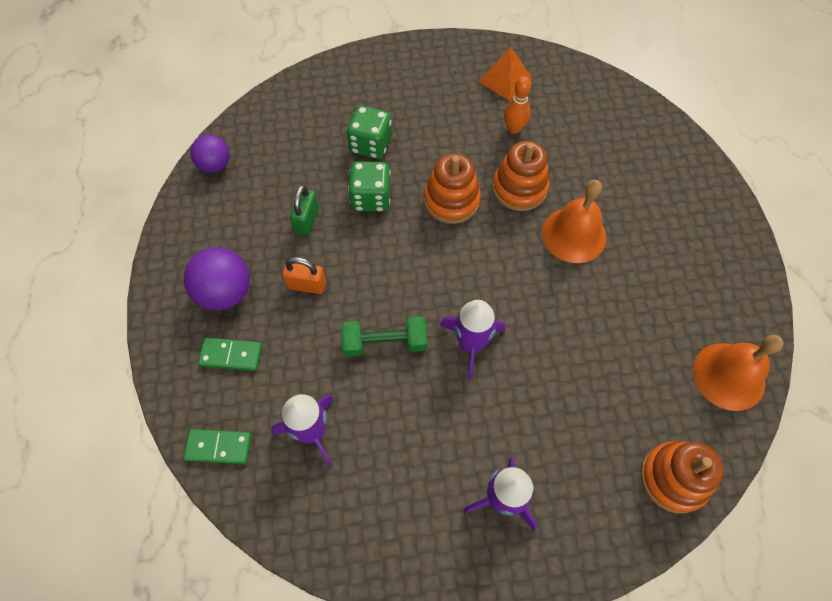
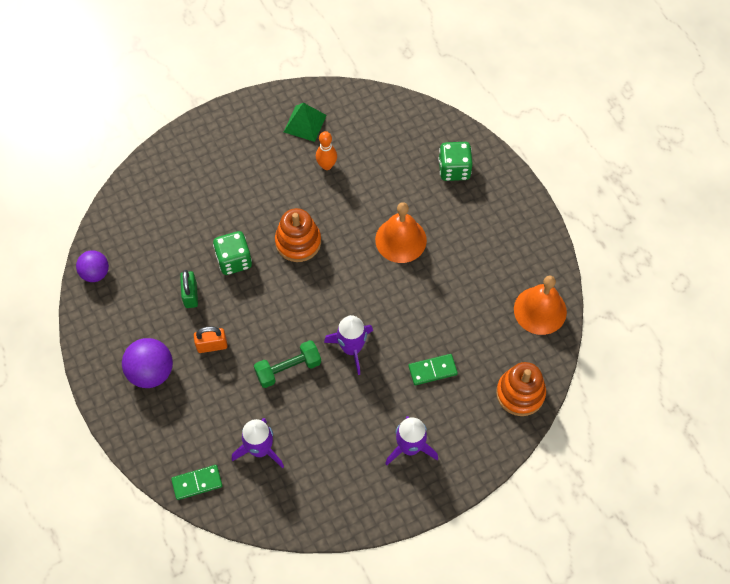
camera: 20 degrees left, 0 degrees up
(231, 355) = (177, 416): green domino -> green domino (432, 370)
(370, 145) = (216, 215): green dice -> green dice (454, 169)
(505, 79) = (305, 123): orange pyramid -> green pyramid
(519, 188) = (347, 215): orange stacking toy -> none

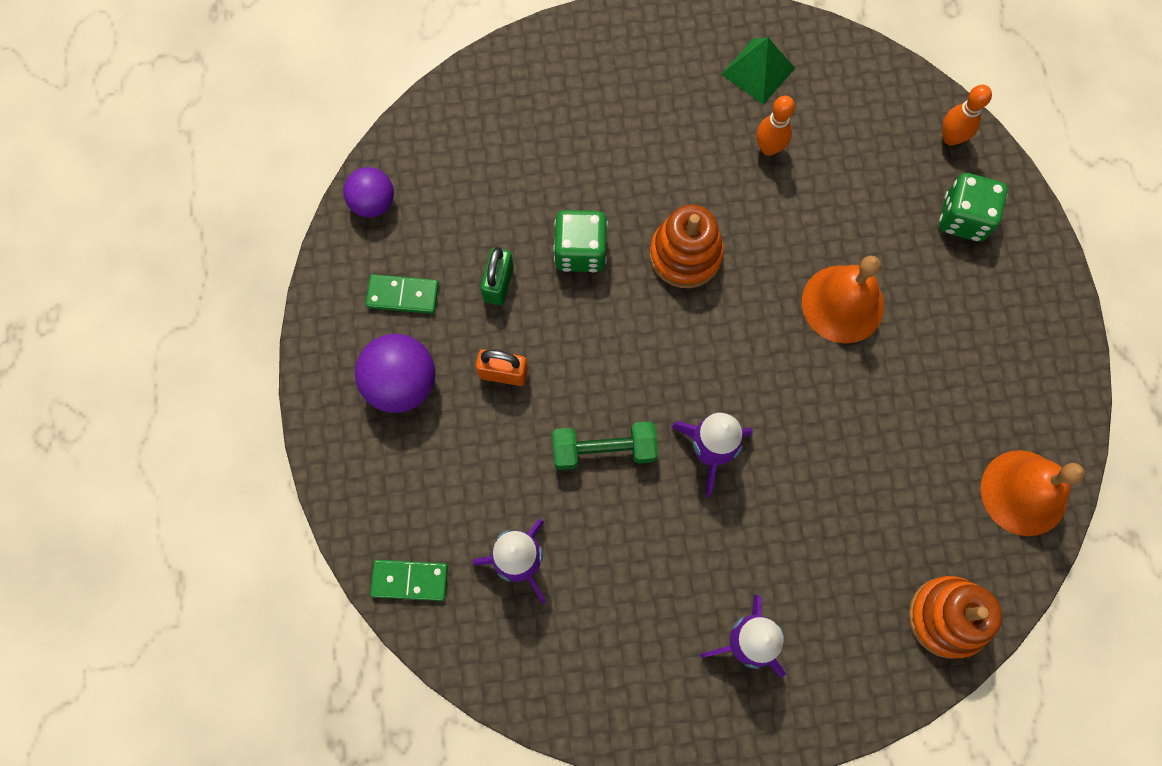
camera: 20 degrees right, 10 degrees up
(431, 126) = (951, 138): none -> orange bowling pin
(432, 370) = (822, 530): green domino -> green domino (403, 295)

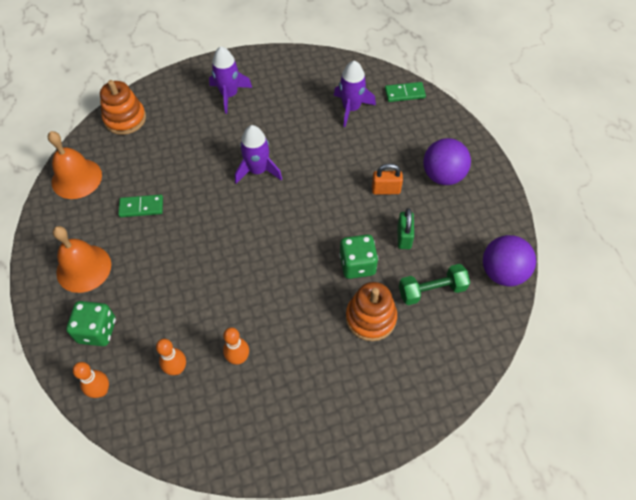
camera: 170 degrees right, 15 degrees down
(373, 203) = (502, 272): purple ball -> purple ball, size x1.50
(403, 295) = (460, 221): green domino -> green domino (141, 207)
(604, 450) = (318, 162): green dumbbell -> green dumbbell (432, 290)
(685, 254) = (288, 274): orange stacking toy -> orange stacking toy (370, 318)
(758, 71) = (252, 420): green pyramid -> none
(842, 304) = (182, 261): orange bell -> orange bell (83, 268)
(851, 148) = (177, 369): none -> orange bowling pin

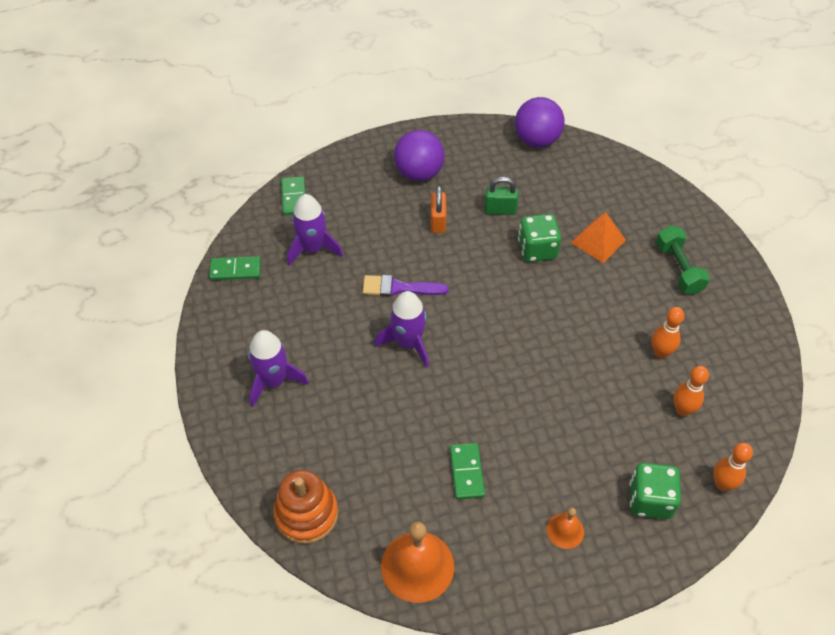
camera: 90 degrees left, 5 degrees down
(83, 268) = (565, 530): orange bell -> orange bell, size x0.52
(312, 164) = (399, 288): none -> purple brush
(328, 66) = (235, 270): none -> green domino
(370, 318) = (598, 241): orange stacking toy -> orange pyramid
(432, 290) = (561, 192): green dumbbell -> green dumbbell (678, 268)

